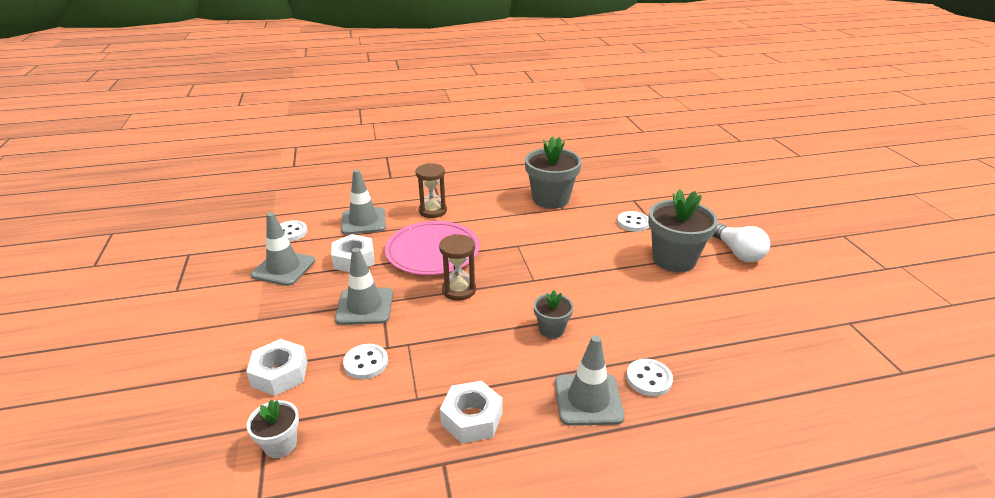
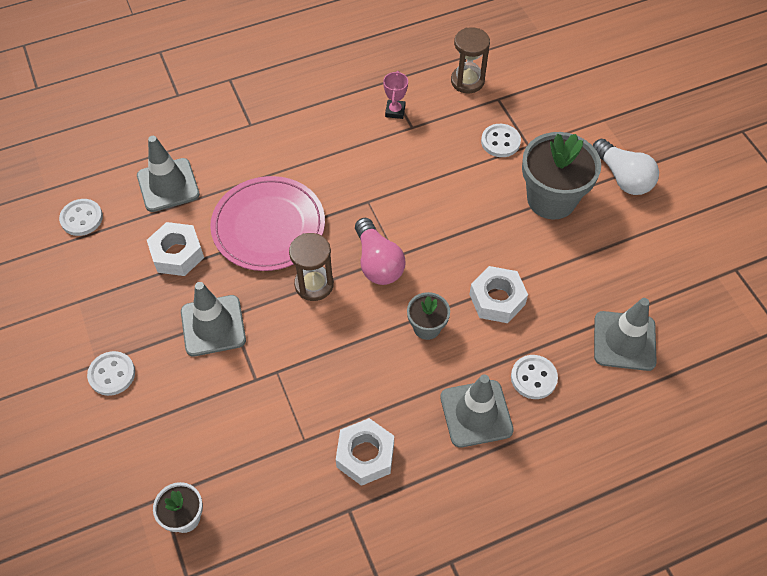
camera: 10 degrees left, 25 degrees up
(280, 373) = (151, 433): white nut -> white nut (497, 299)
(283, 268) = (96, 280): grey traffic cone -> grey traffic cone (624, 341)
(366, 363) = (239, 404): white button -> white button (112, 374)
(433, 211) = (251, 154): brown hourglass -> brown hourglass (467, 81)
(517, 282) = (378, 263): none -> pink light bulb
(550, 199) = (395, 111): grey flower pot -> pink trophy

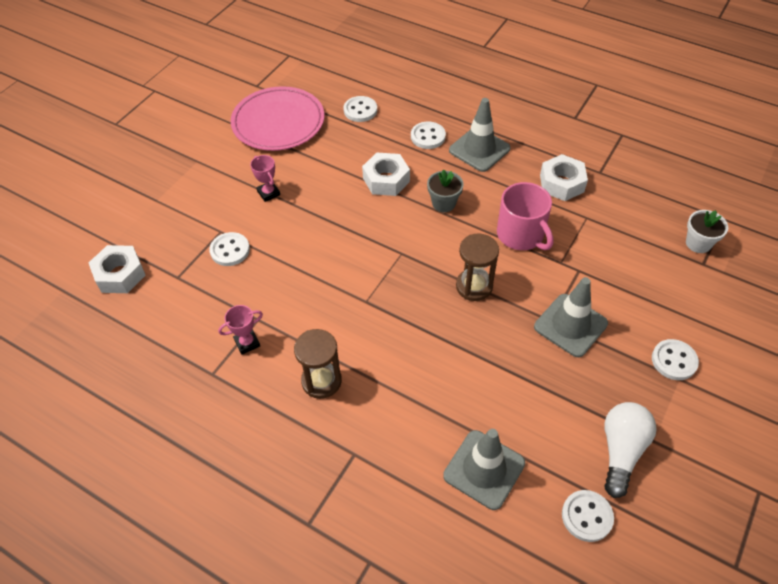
camera: 125 degrees left, 5 degrees down
(177, 254) = (540, 401): white nut -> white nut (120, 274)
(268, 226) = (452, 353): pink plate -> pink plate (278, 122)
(335, 363) = (521, 235): none -> pink mug
(378, 263) = (418, 260): pink light bulb -> none
(467, 81) = (168, 310): brown hourglass -> brown hourglass (321, 381)
(551, 199) = (268, 193): grey flower pot -> pink trophy
(623, 177) = (214, 165): white light bulb -> white light bulb (621, 451)
(624, 341) = (360, 110): grey traffic cone -> white button

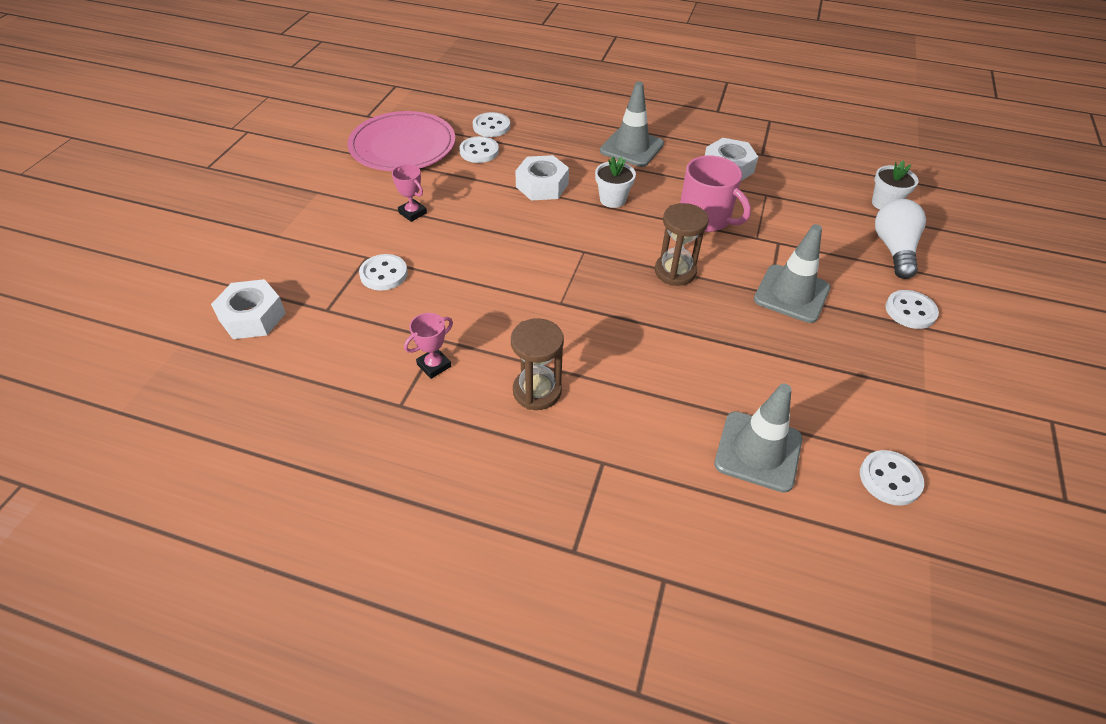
camera: 15 degrees left, 5 degrees down
(428, 136) = (573, 142): white button -> white button (479, 151)
(443, 203) = (612, 199): grey flower pot -> white flower pot
(621, 451) = (896, 406): white light bulb -> white light bulb (893, 249)

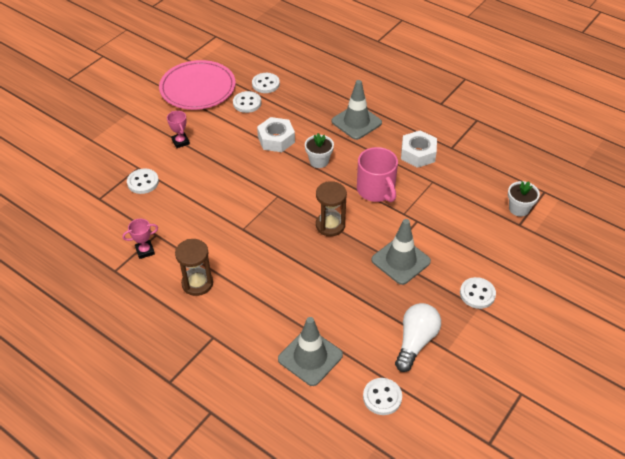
camera: 20 degrees right, 0 degrees up
(252, 317) = (55, 193): white nut -> none
(893, 249) = (499, 246): white light bulb -> white light bulb (415, 341)

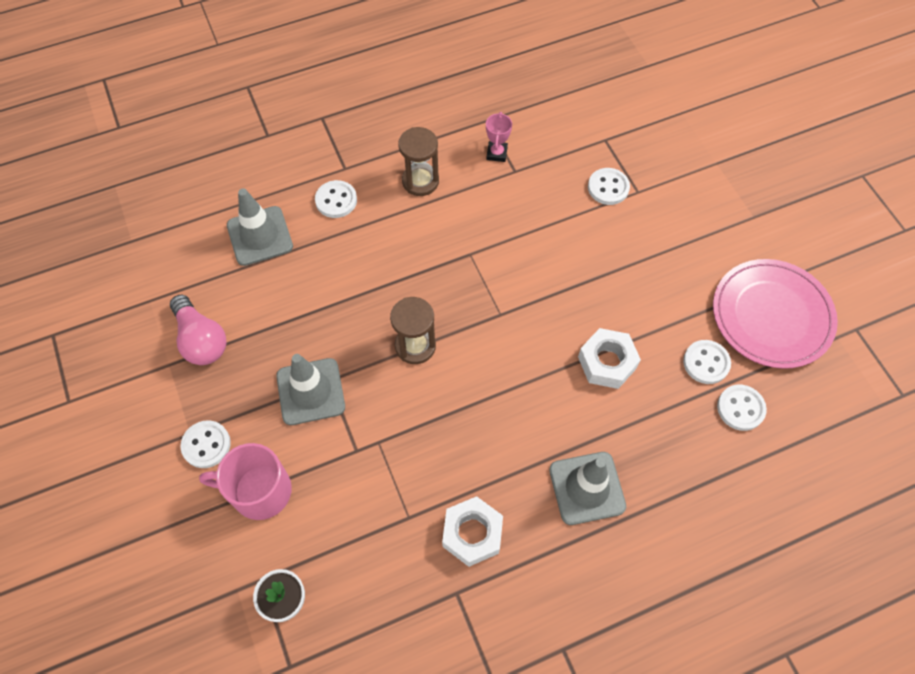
camera: 120 degrees right, 15 degrees up
(180, 142) = (662, 251): pink trophy -> none
(319, 161) = (534, 393): white flower pot -> none
(376, 190) = (438, 433): pink mug -> pink mug (260, 491)
(382, 397) = (170, 273): white button -> white button (336, 200)
(415, 341) = (201, 340): white light bulb -> pink light bulb

